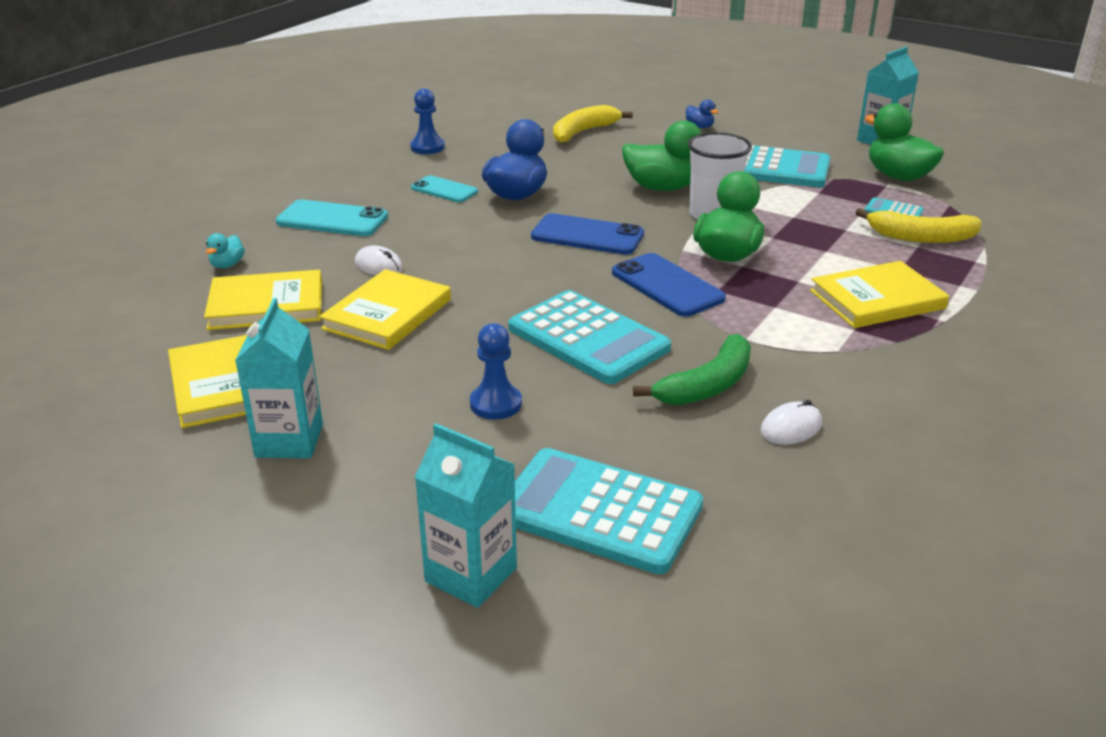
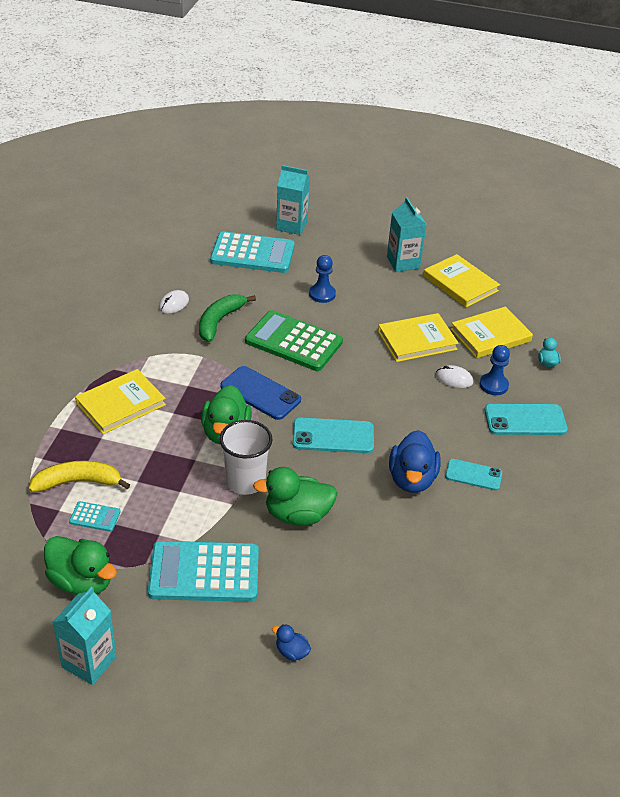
camera: 160 degrees right, 10 degrees up
(387, 314) = (417, 340): yellow book -> yellow book turned 60 degrees clockwise
(427, 147) = (537, 542): blue pawn -> blue pawn (493, 385)
(583, 132) = (409, 610): yellow banana -> none
(587, 235) = (333, 436): blue phone -> turquoise phone
(588, 338) = (293, 342): turquoise calculator -> green calculator

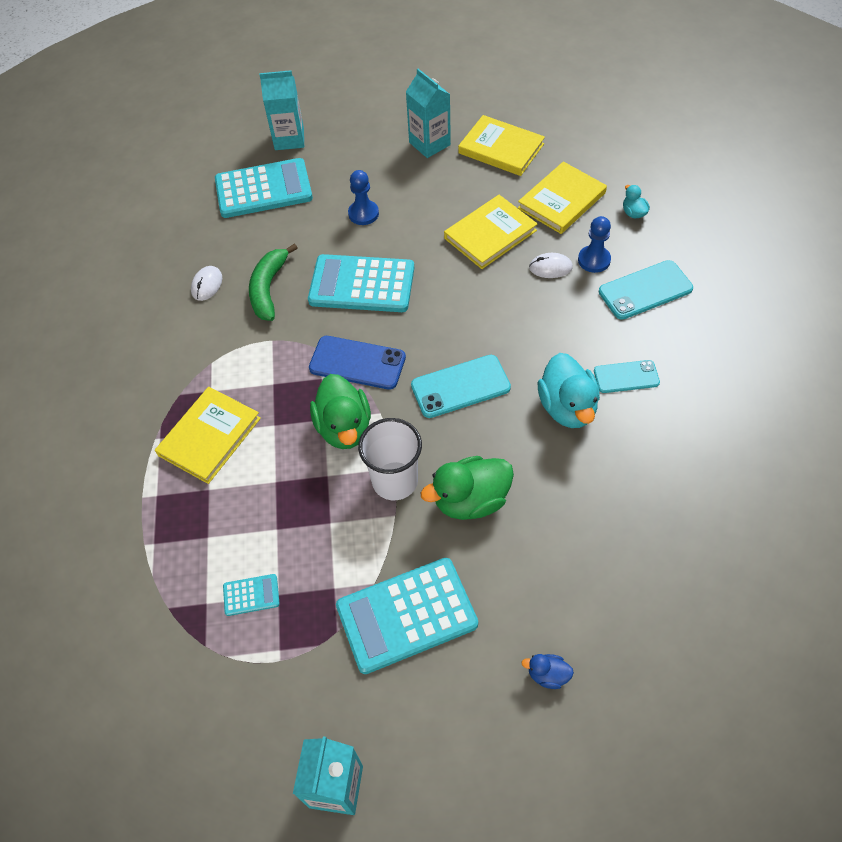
camera: 15 degrees left, 15 degrees up
(78, 482) = (210, 557): yellow banana -> none
(81, 582) = (277, 686): green duck -> none
(293, 342) = (362, 284): green calculator -> turquoise calculator
(412, 479) = (567, 407): blue duck -> turquoise duck

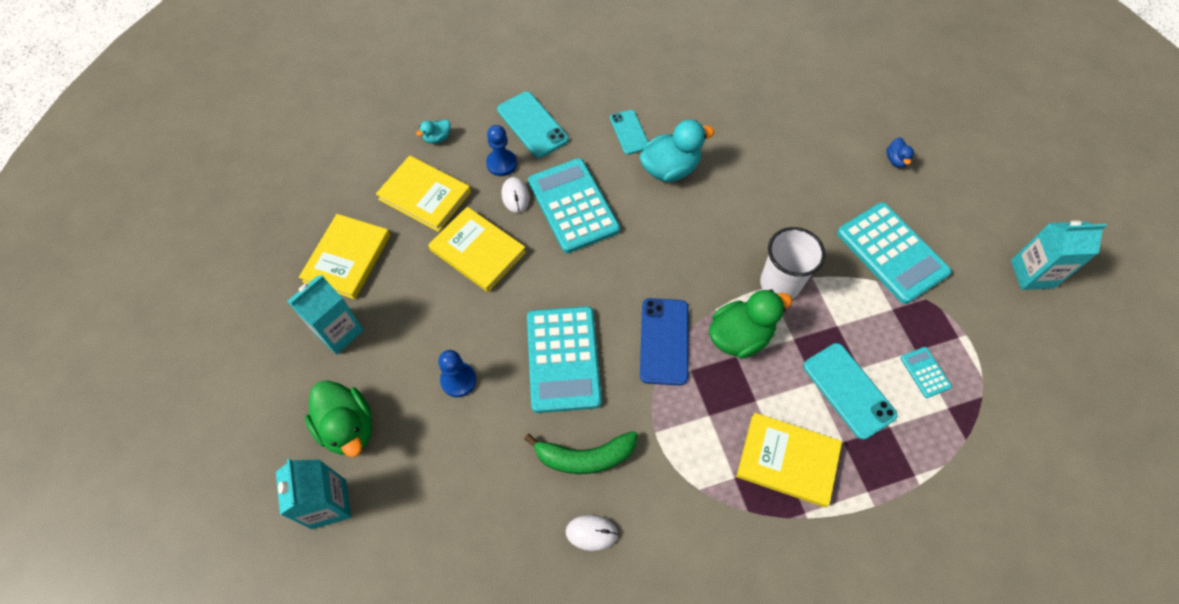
camera: 105 degrees left, 5 degrees up
(263, 189) = (425, 511): turquoise calculator -> turquoise calculator (573, 206)
(460, 386) = (669, 249): turquoise phone -> turquoise phone (848, 390)
(470, 500) = (779, 225): green duck -> green duck (348, 427)

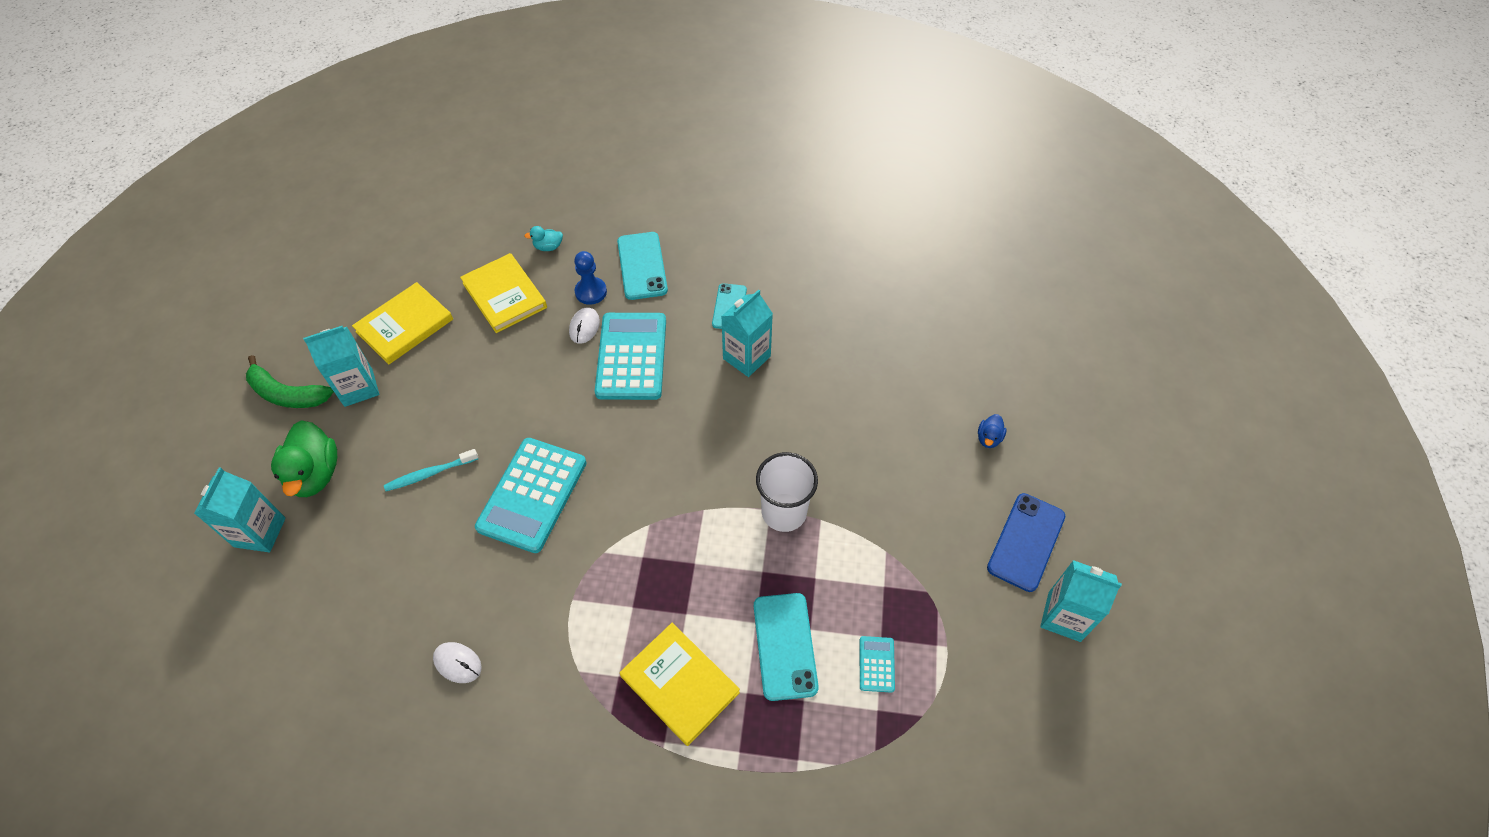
camera: 25 degrees right, 5 degrees down
(458, 380) = (430, 474): blue pawn -> turquoise toothbrush
(478, 251) = (519, 364): yellow book -> none
(585, 457) = (495, 592): green banana -> green banana (287, 394)
(664, 341) = (635, 519): blue phone -> blue phone (1026, 542)
(670, 169) = (746, 357): turquoise duck -> turquoise carton
(740, 336) = (710, 546): green duck -> none
(892, 253) = (921, 530): turquoise calculator -> none

